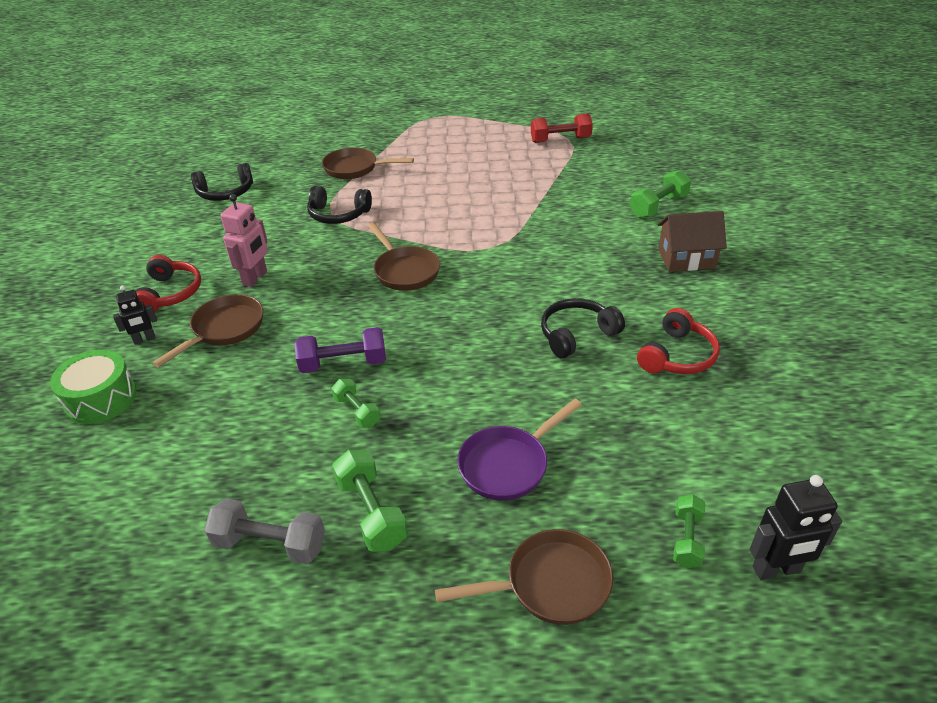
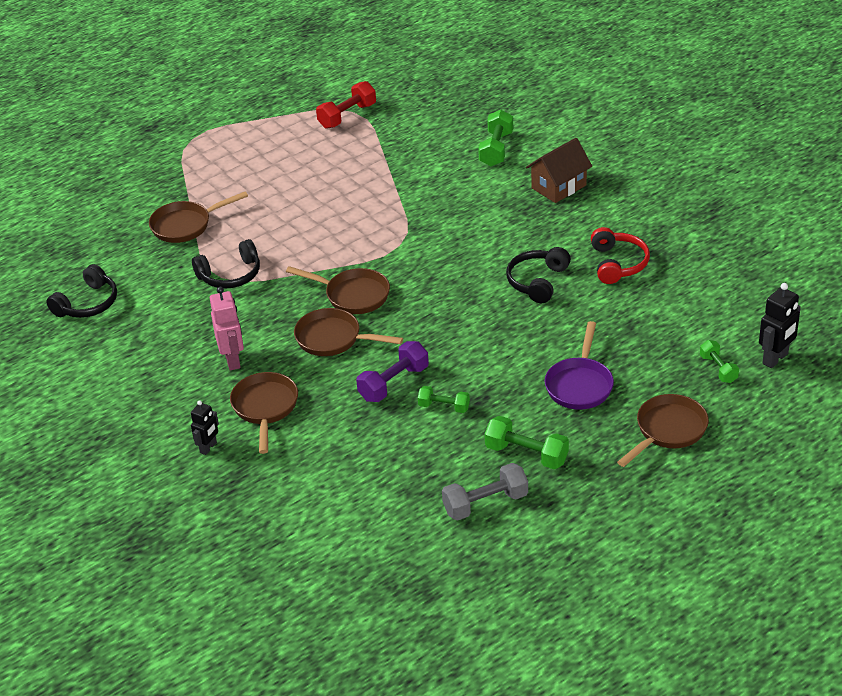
camera: 35 degrees left, 0 degrees up
(101, 398) = (239, 499): green drum -> none
(170, 293) = (174, 407): red headphones -> none
(346, 299) = (333, 339): none -> brown pan

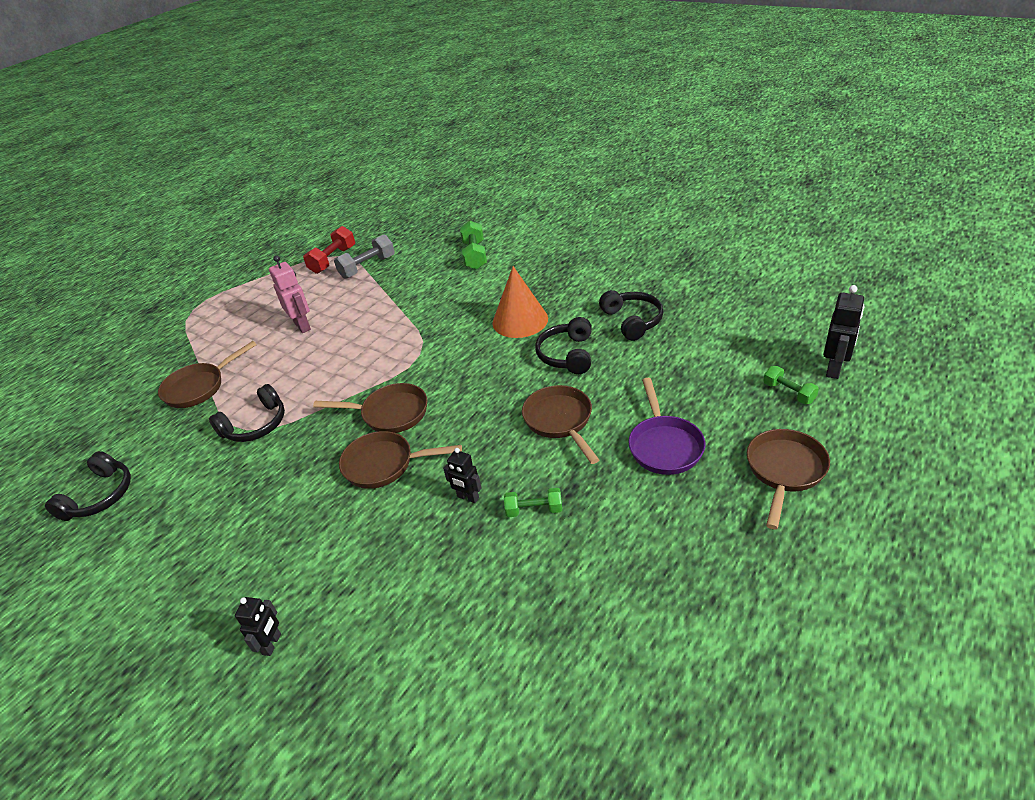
camera: 15 degrees left, 0 degrees up
(233, 360) = (278, 519): pink robot -> pink robot (302, 326)
(265, 408) = (330, 569): brown pan -> brown pan (560, 421)
(394, 383) = (468, 497): purple dumbbell -> black robot
(485, 503) = (638, 623): grey dumbbell -> grey dumbbell (367, 267)
(509, 235) = (520, 320): none -> orange cone
(526, 454) = (652, 542): green dumbbell -> none
(559, 187) = (544, 271): brown house -> none
(618, 264) = (632, 321): red headphones -> black headphones

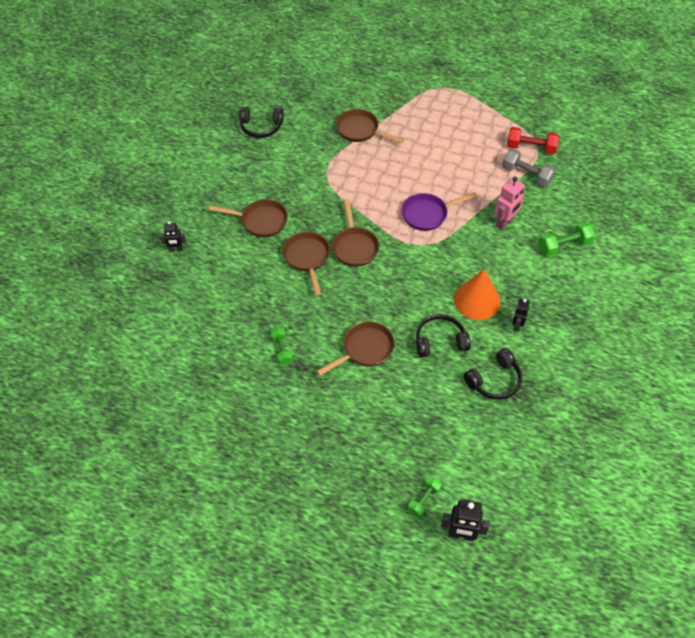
camera: 70 degrees right, 15 degrees up
(255, 425) = (330, 176): black headphones -> none
(302, 326) = (439, 161): pink robot -> pink robot (504, 222)
(468, 497) = (287, 311): black robot -> black robot (516, 325)
(664, 445) = (351, 418): purple pan -> purple pan (428, 214)
(784, 471) = (338, 495): brown pan -> brown pan (260, 221)

